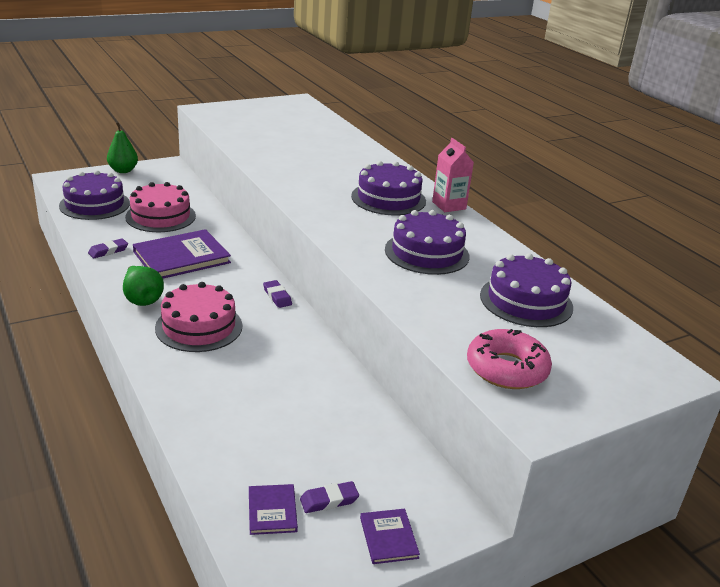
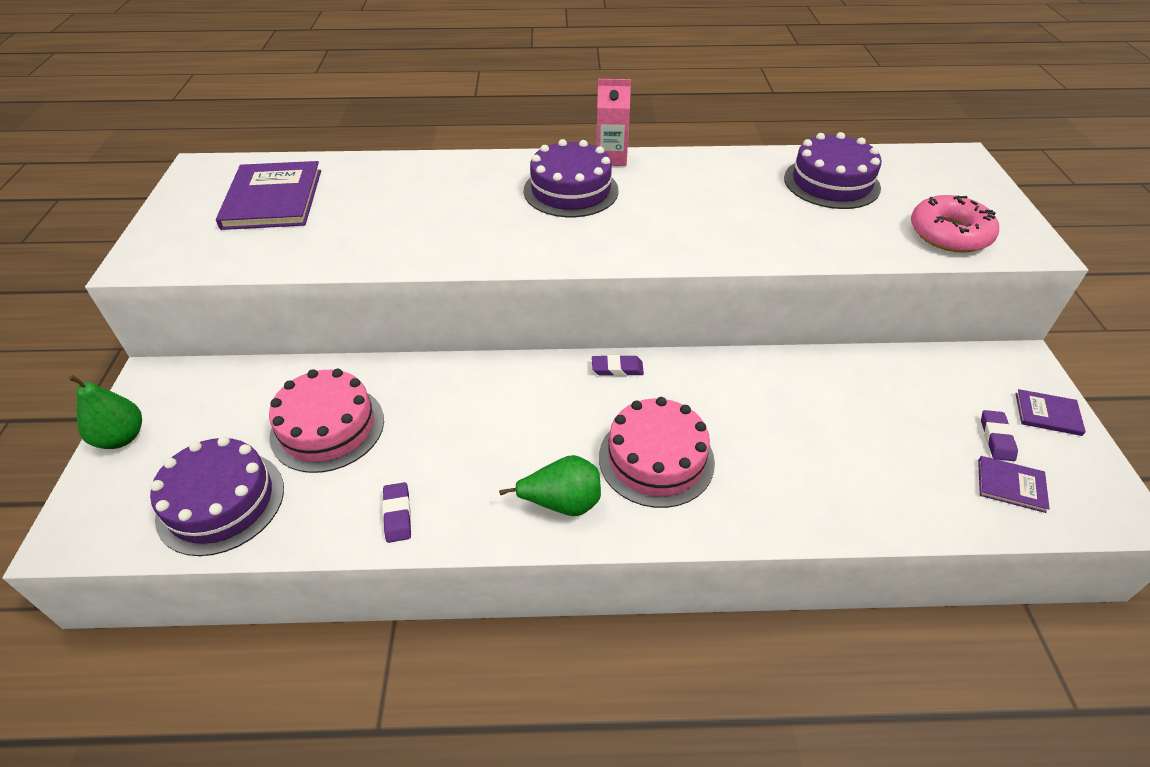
camera: 60 degrees left, 15 degrees up
(181, 257) = (468, 433): purple book -> purple book (273, 199)
(426, 253) = (715, 206): purple cake -> none

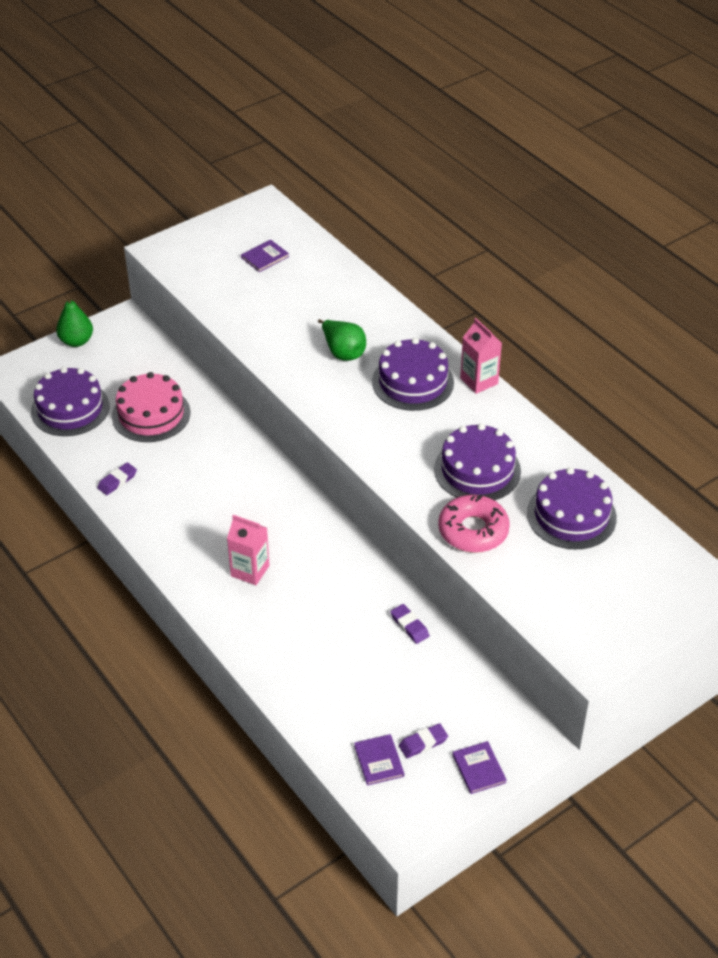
camera: 55 degrees right, 0 degrees up
(273, 199) = (265, 257): purple book -> purple book, size x0.48
(562, 502) = (181, 544): green pear -> green pear (343, 352)
(617, 368) = (315, 515): purple eraser -> purple eraser (409, 626)
(656, 459) = (250, 571): pink cake -> pink carton
(729, 205) = (477, 470): none -> purple cake
(949, 234) = (560, 606): pink donut -> pink donut (473, 531)

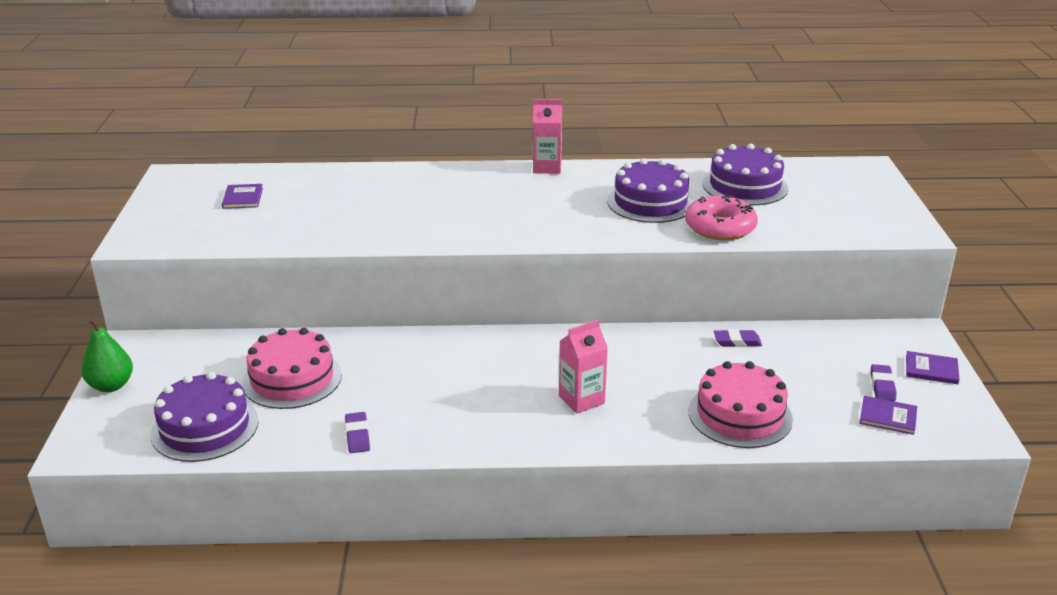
camera: 55 degrees left, 15 degrees down
(305, 668) = (740, 415): none -> pink cake
(343, 352) = (427, 207): green pear -> none
(413, 382) = (509, 192): purple cake -> none

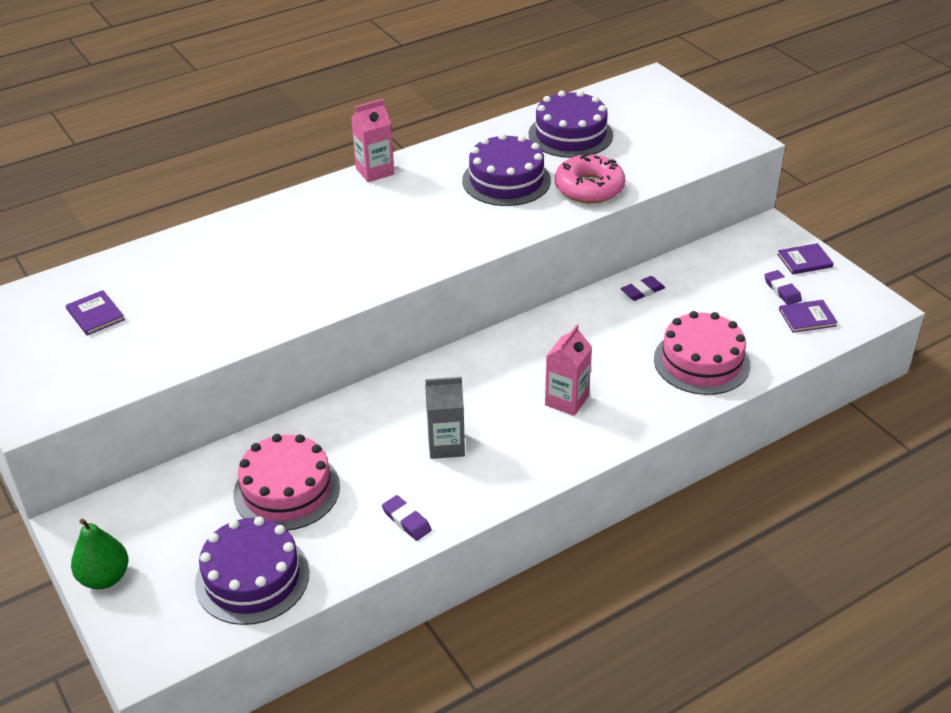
camera: 30 degrees left, 10 degrees up
(445, 394) = (446, 445): none -> grey carton

